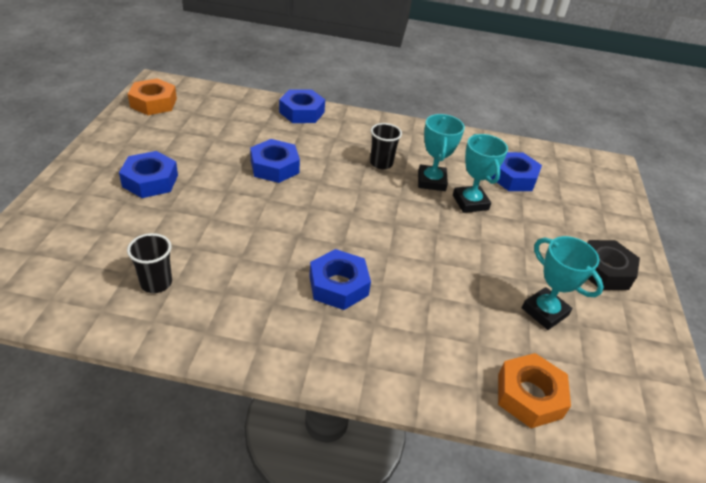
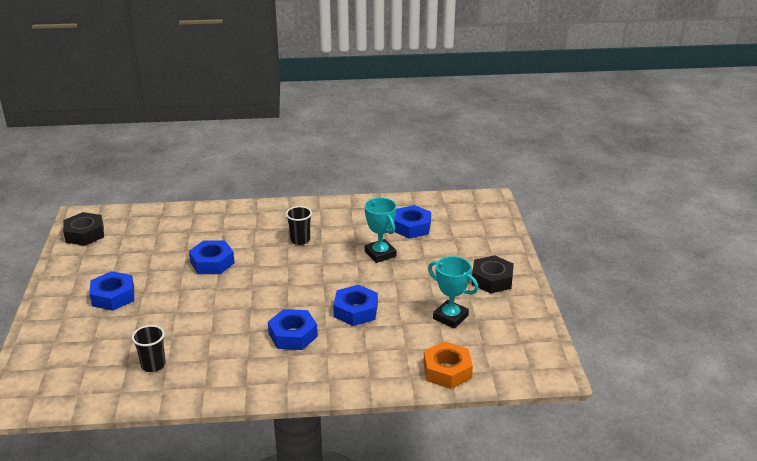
camera: 10 degrees left, 10 degrees down
(153, 103) = (84, 234): orange nut -> black nut
(302, 112) = (219, 213): blue nut -> blue nut (356, 311)
(431, 181) = (345, 245): turquoise trophy -> none

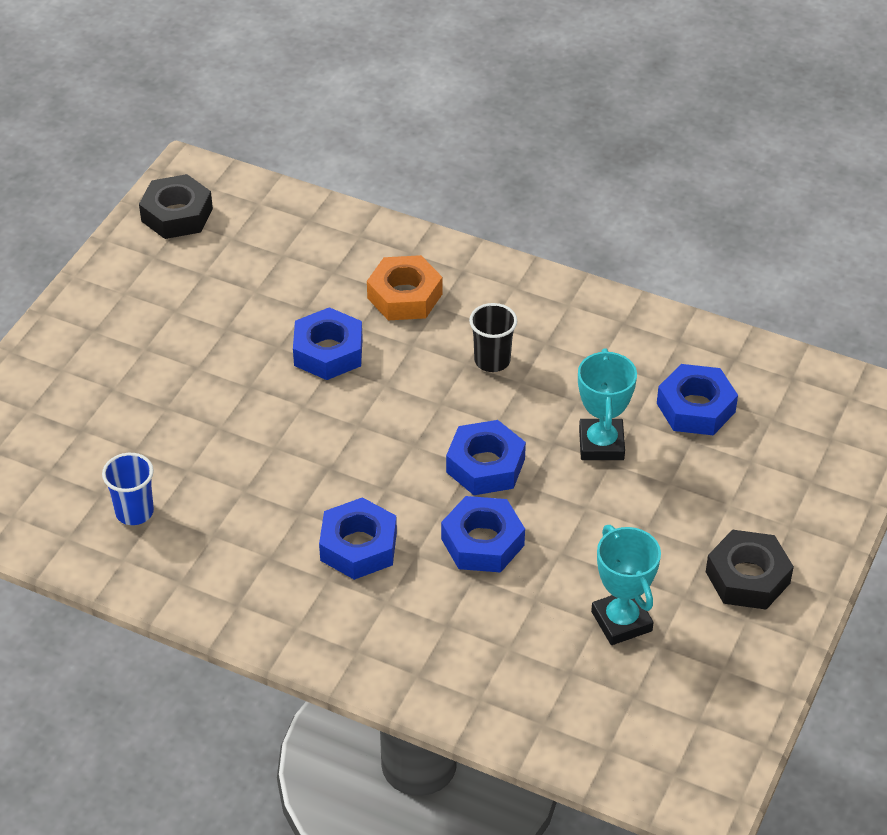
camera: 30 degrees right, 15 degrees up
(113, 296) = (150, 359): blue nut -> blue nut (485, 465)
(153, 365) = (134, 512): black cup -> blue cup
(447, 371) = (541, 717): orange nut -> orange nut (404, 296)

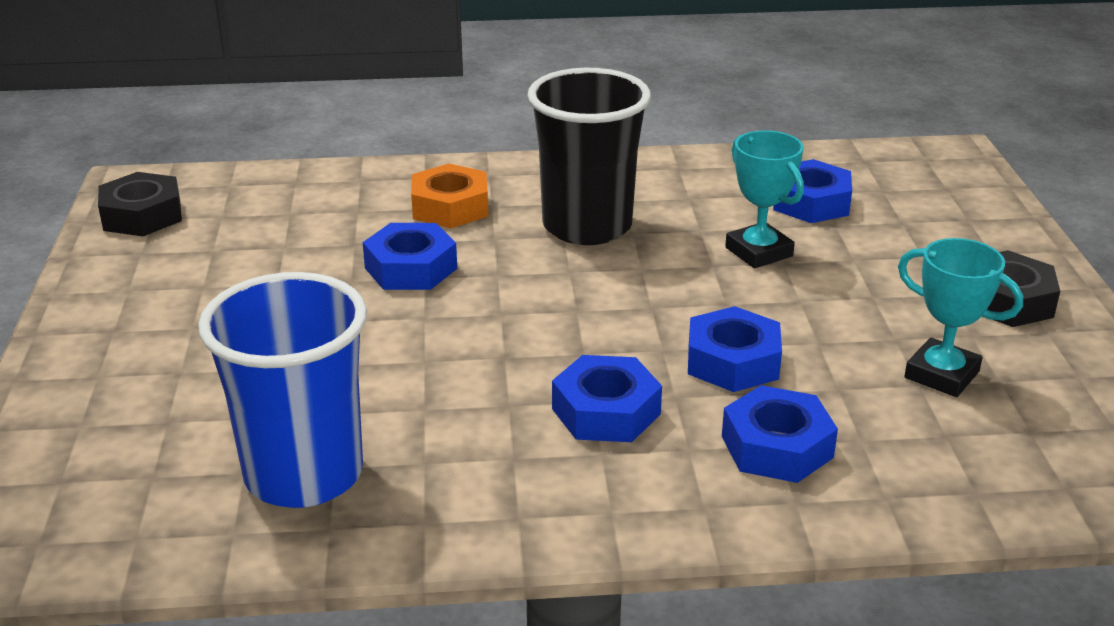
camera: 30 degrees left, 15 degrees down
(134, 512) = (304, 475): blue cup -> blue cup, size x2.18
(485, 465) = (667, 302): blue nut -> blue nut (776, 447)
(492, 361) = (587, 226): black cup -> black cup, size x2.18

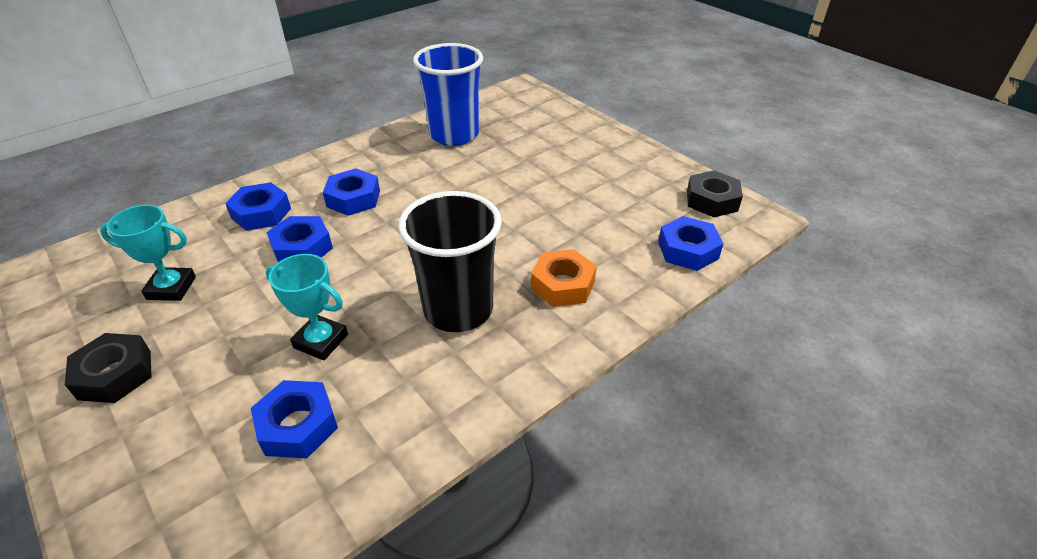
camera: 145 degrees right, 10 degrees up
(411, 268) = (528, 231): blue nut -> blue nut (687, 250)

